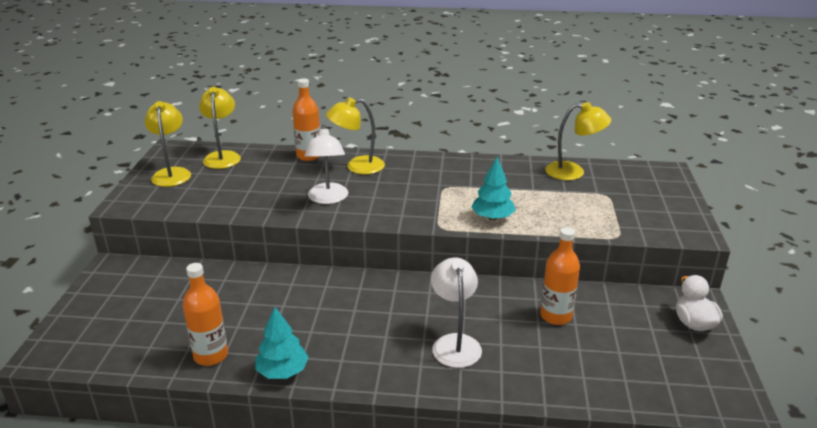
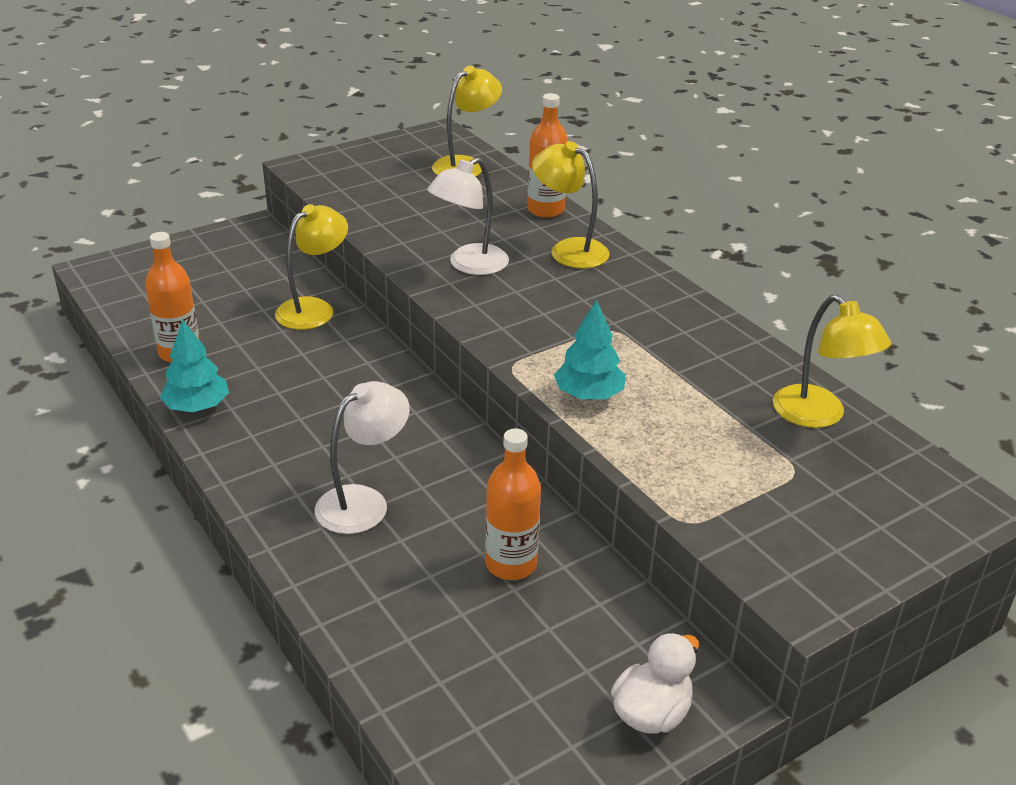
camera: 50 degrees right, 5 degrees up
(172, 173) = (392, 158): yellow lamp -> yellow lamp (314, 309)

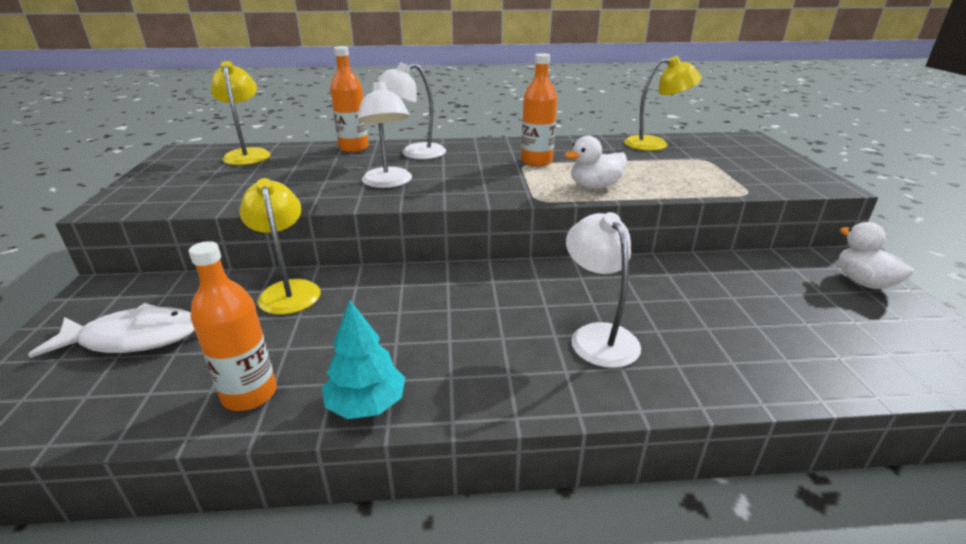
camera: 60 degrees left, 5 degrees down
(208, 276) = (133, 338): none -> white fish
(511, 564) = (703, 290): orange bottle -> orange bottle (536, 161)
(569, 250) = (414, 153): yellow lamp -> white lamp
(588, 395) = (594, 186): turquoise tree -> white duck

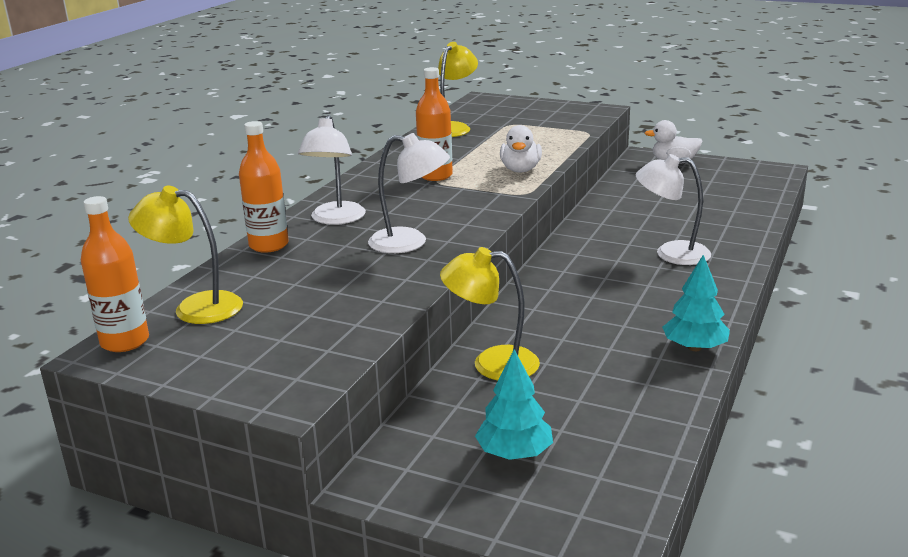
camera: 60 degrees left, 5 degrees down
(133, 338) = (514, 453): white fish -> turquoise tree
(249, 394) = (651, 394): orange bottle -> orange bottle (125, 342)

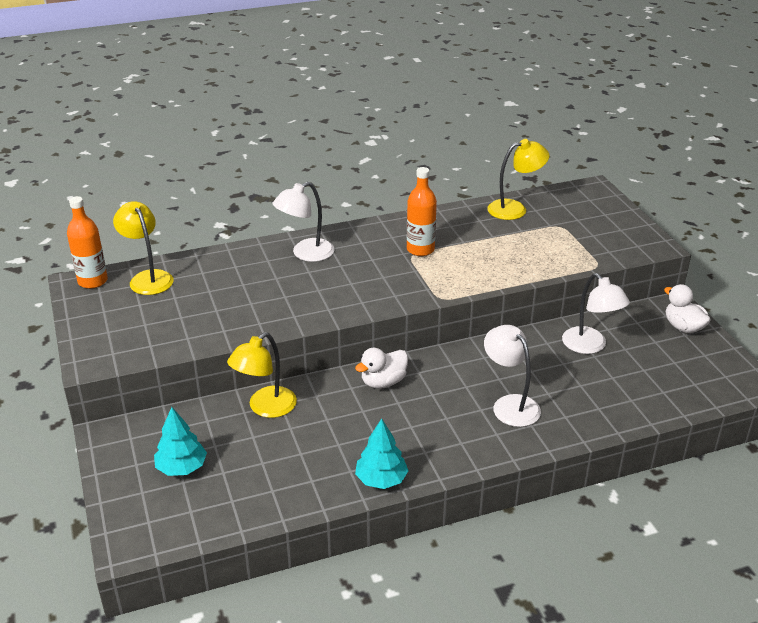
camera: 45 degrees right, 10 degrees up
(269, 245) = (243, 254): orange bottle -> none
(410, 242) = (308, 297): white lamp -> white lamp (590, 346)
(492, 363) = (265, 408): yellow lamp -> yellow lamp turned 105 degrees counterclockwise
(520, 170) = (479, 275): white duck -> white duck (383, 382)

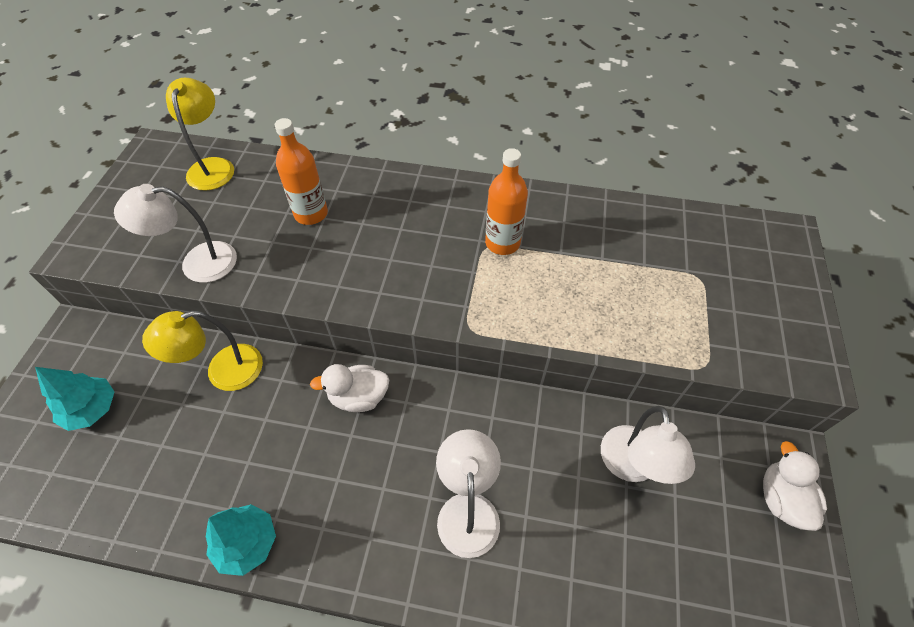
camera: 30 degrees right, 20 degrees up
(92, 281) = (166, 151): orange bottle -> orange bottle (311, 214)
(305, 254) = (379, 197): white lamp -> white lamp (197, 263)
(515, 209) = (660, 227): yellow lamp -> none

